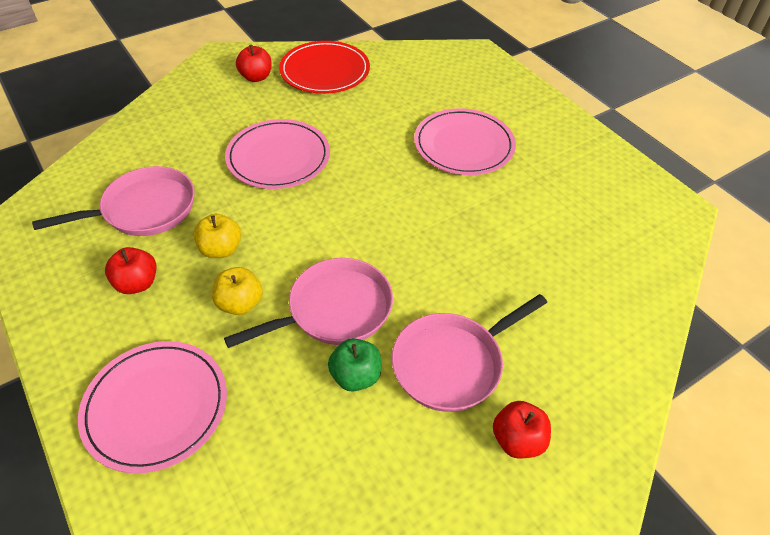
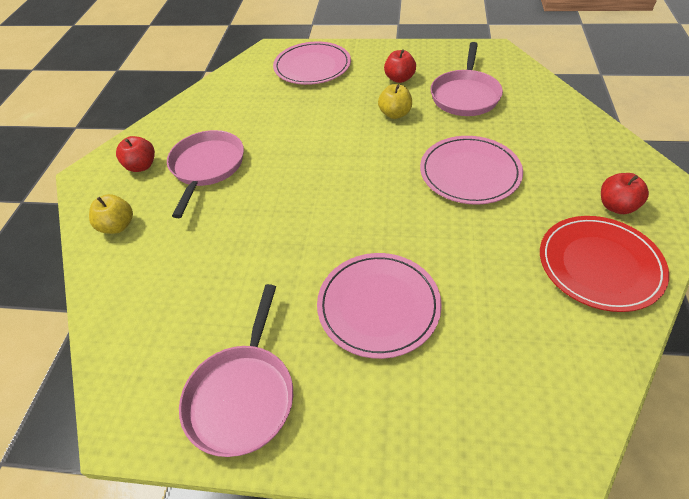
camera: 135 degrees right, 0 degrees up
(240, 303) = (343, 108): yellow apple -> yellow apple (118, 226)
(334, 310) = (296, 139): pink pan -> pink pan (242, 395)
(355, 376) = (248, 129): green apple -> none

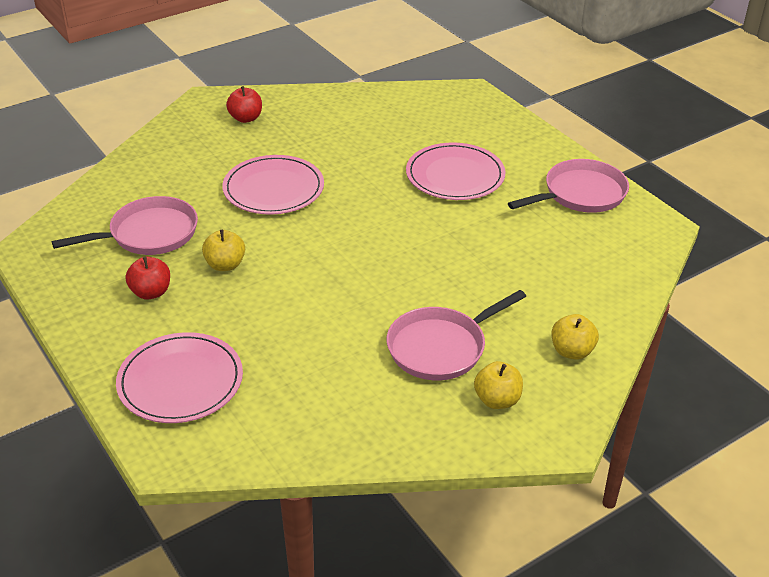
camera: 135 degrees left, 10 degrees down
(141, 166) = (497, 400): red apple -> yellow apple
(599, 265) = (315, 111): red plate -> none

